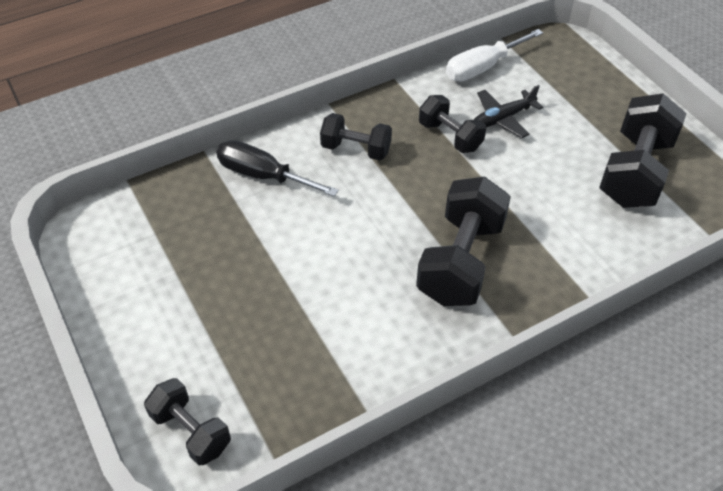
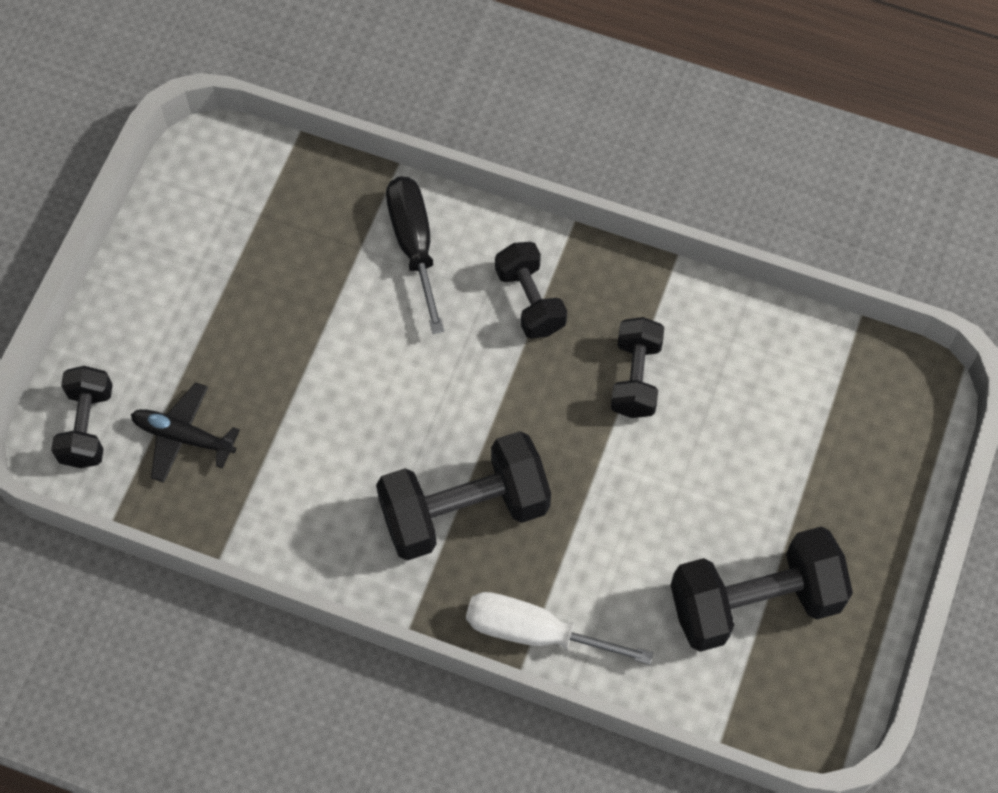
camera: 50 degrees right, 15 degrees up
(482, 67) = (784, 332): white screwdriver -> white screwdriver (534, 632)
(502, 118) = (715, 411): black plane -> black plane (183, 437)

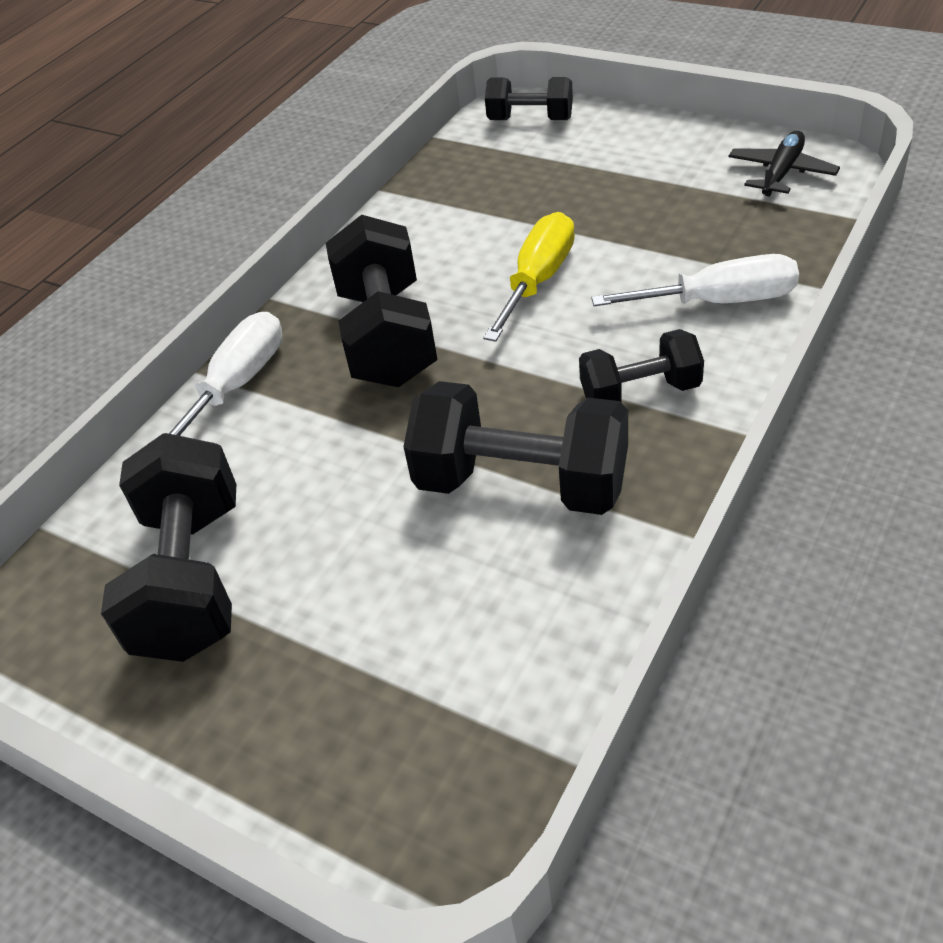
camera: 105 degrees right, 20 degrees down
(183, 437) = (510, 167): black plane -> black plane (781, 173)
(382, 390) = (538, 280): none -> yellow screwdriver
(414, 245) = (719, 301): black screwdriver -> white screwdriver
(635, 377) = (521, 484): black dumbbell -> black dumbbell, size x1.68

